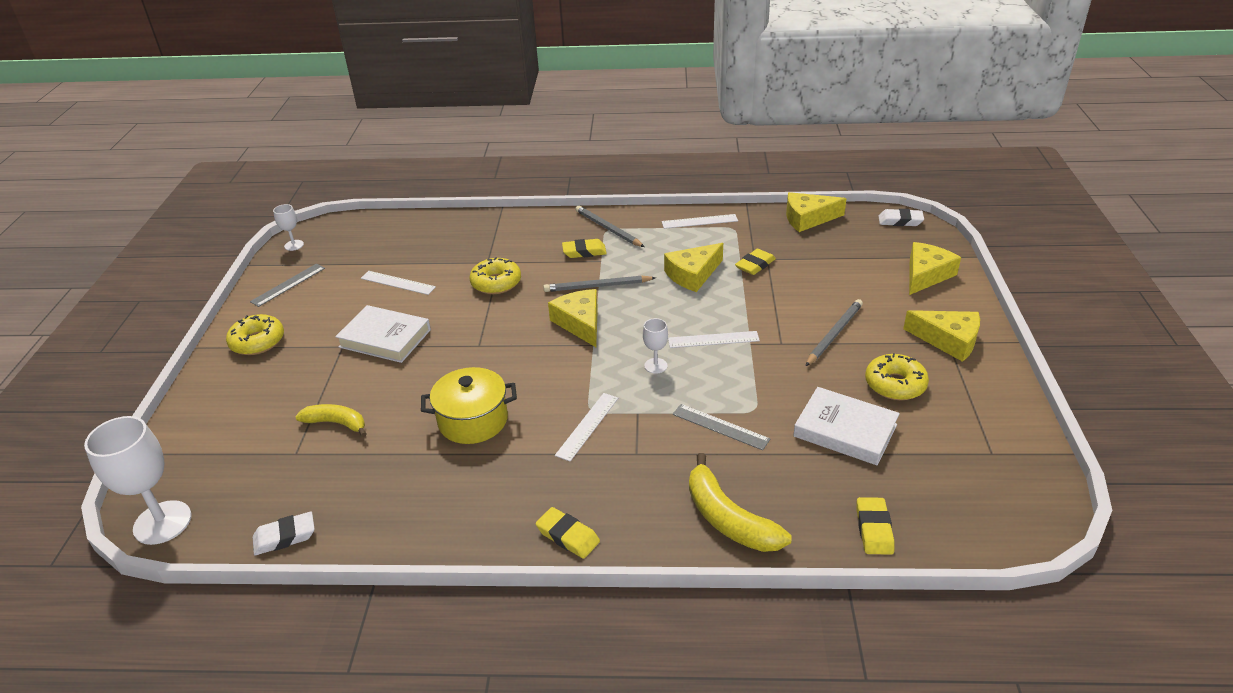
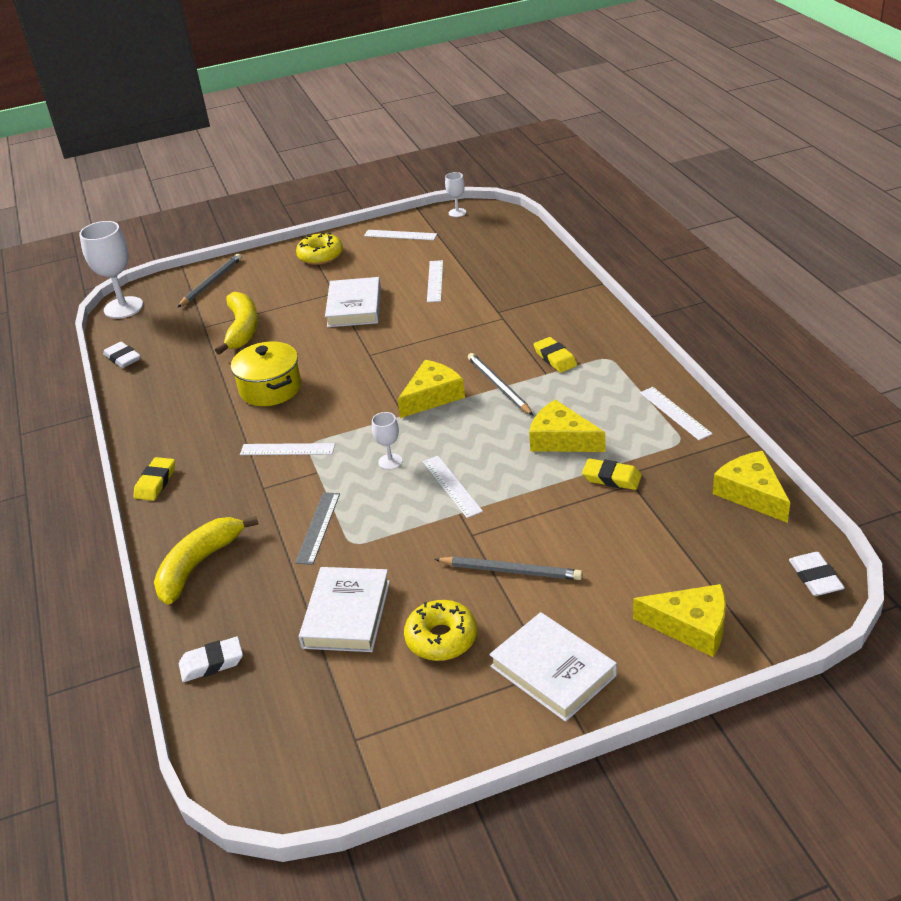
camera: 70 degrees right, 0 degrees up
(288, 285) = (400, 235): grey ruler -> white ruler
(336, 423) = (242, 329): yellow banana -> yellow banana, size x1.52
(496, 283) = (467, 329): yellow donut -> none
(608, 229) = (610, 358): grey pencil -> grey pencil (211, 282)
(874, 529) = (212, 663): yellow eraser -> white eraser
(948, 340) = (553, 671): yellow cheese -> white book

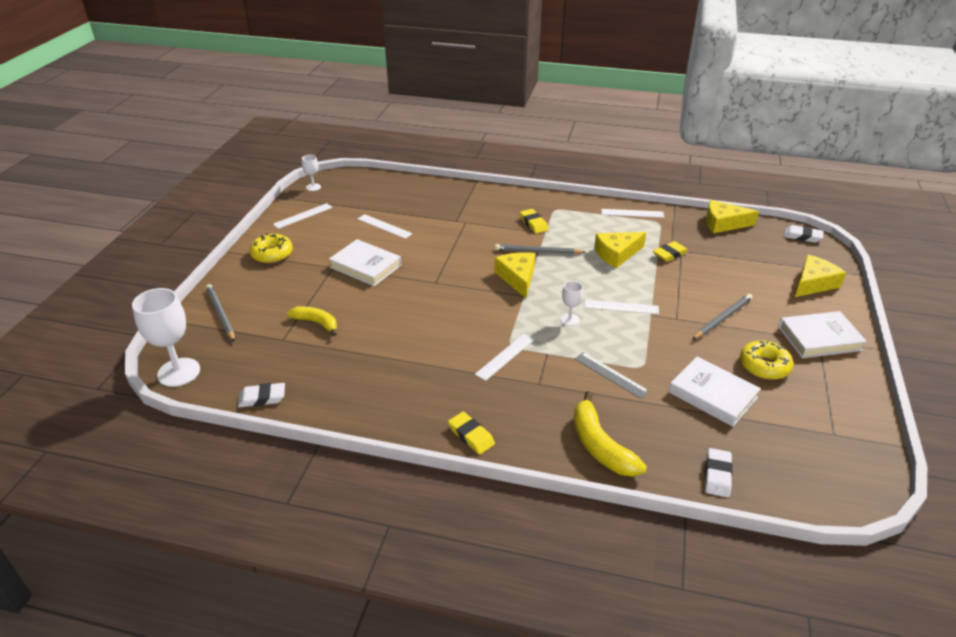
camera: 60 degrees left, 0 degrees up
(242, 329) = (316, 323): yellow banana -> yellow banana, size x0.66
(270, 389) = (418, 338): yellow pot -> none
(555, 358) = (533, 224): yellow eraser -> yellow eraser turned 60 degrees clockwise

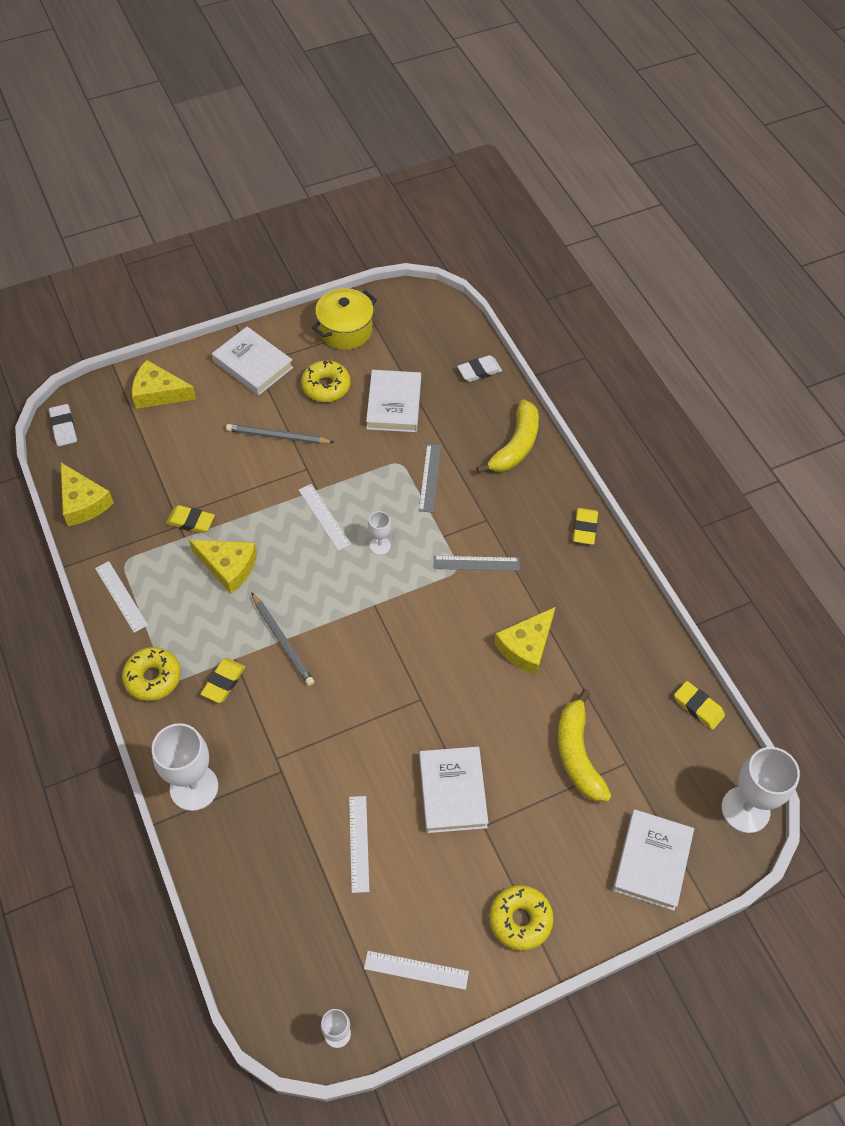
camera: 130 degrees left, 20 degrees up
(220, 314) = (652, 861): grey pencil -> white book
(262, 398) = (698, 707): white eraser -> yellow eraser
(316, 323) = (577, 754): yellow banana -> yellow banana, size x1.52
(481, 195) = (194, 787): none -> white goblet
(505, 356) = (476, 563): white ruler -> grey ruler
(517, 278) = (348, 629): yellow cheese -> yellow cheese (526, 646)
(563, 205) = (153, 678): none -> yellow donut
(836, 410) = (345, 330): none -> yellow pot

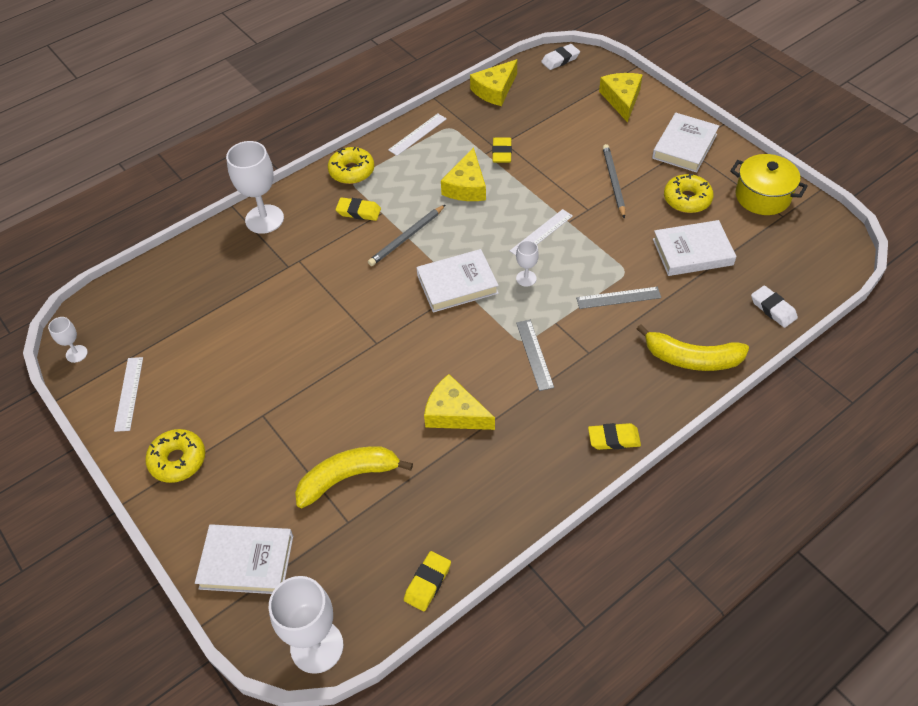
camera: 80 degrees right, 5 degrees down
(359, 843) = (233, 331): white ruler -> none
(452, 792) = (291, 385): white book -> white book (457, 284)

